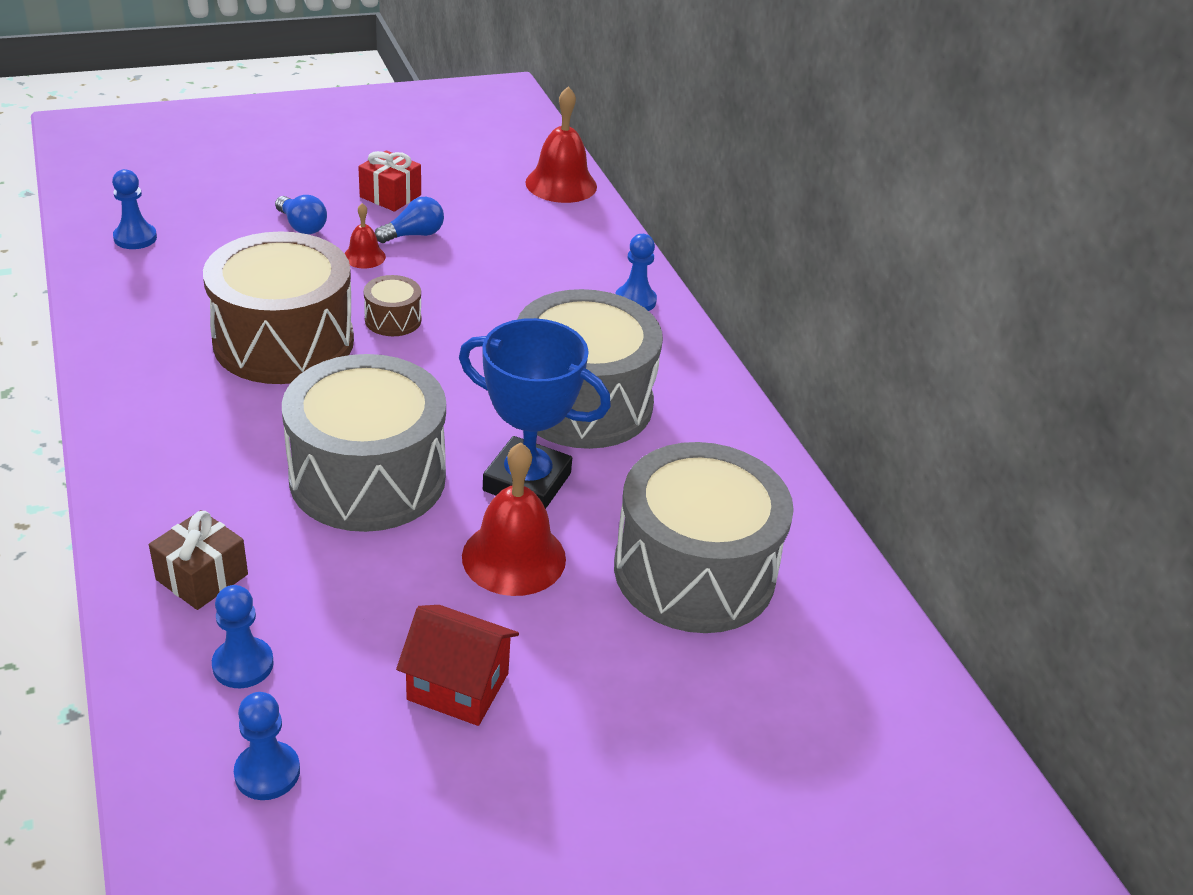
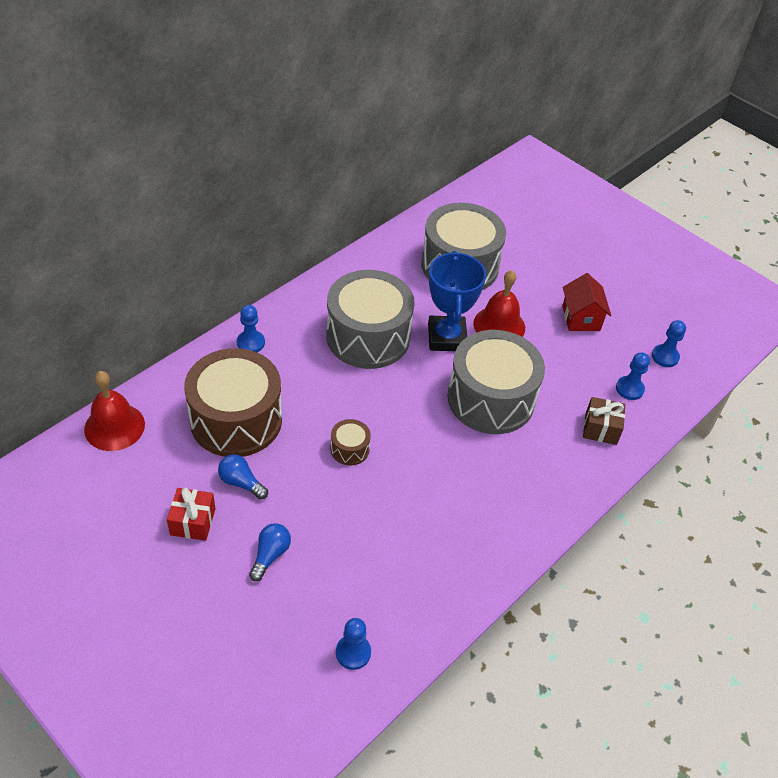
camera: 115 degrees left, 10 degrees up
(284, 341) = (409, 492): brown drum -> brown drum (236, 420)
(364, 256) = (287, 498): red bell -> none

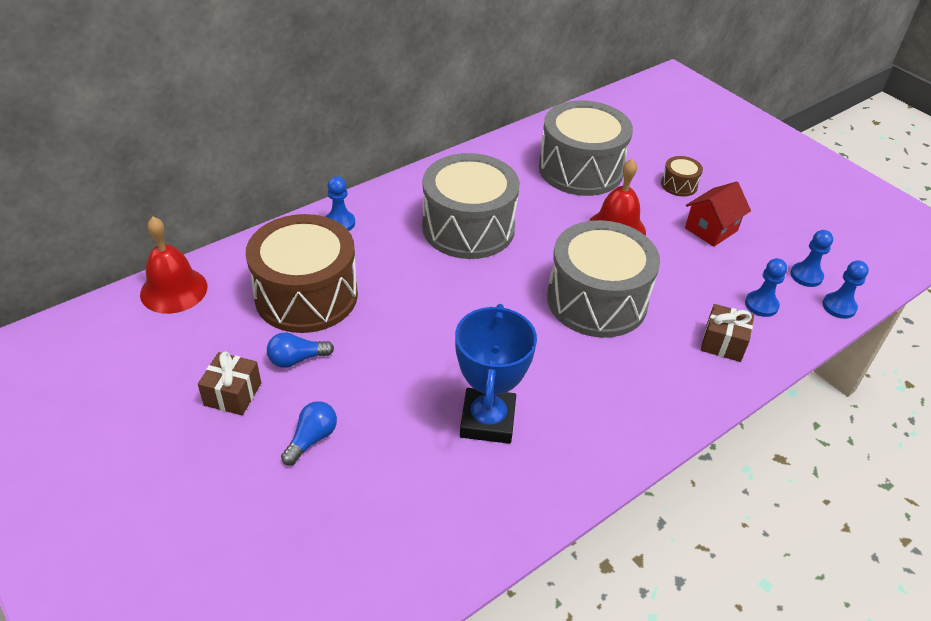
camera: 10 degrees right, 5 degrees down
(193, 522) = (233, 394): red gift -> brown gift
(241, 483) = (297, 359): blue light bulb -> blue light bulb turned 60 degrees counterclockwise
(350, 449) = (426, 336): brown drum -> brown drum (679, 185)
(353, 652) = (386, 561): blue pawn -> blue pawn (839, 307)
(446, 337) = (555, 236): blue trophy -> blue trophy (487, 420)
(581, 318) = (711, 229): red house -> red house turned 45 degrees clockwise

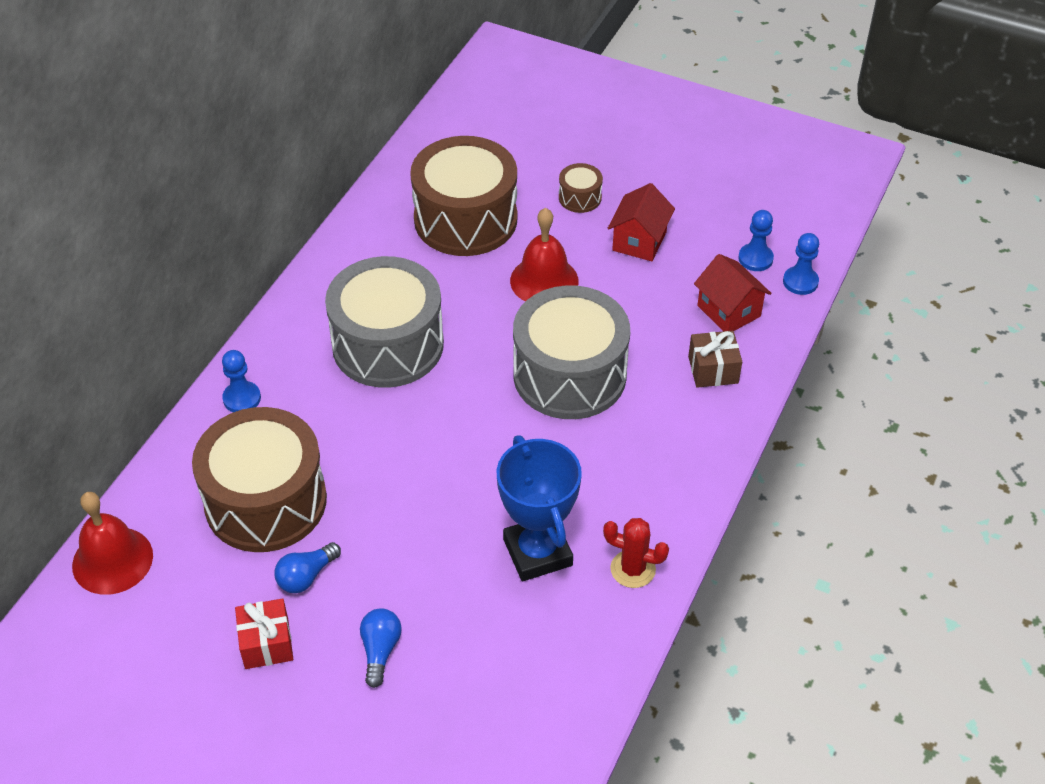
camera: 25 degrees left, 5 degrees up
(233, 394) = (266, 643): brown gift -> red gift
(561, 470) = (633, 569): none -> red cactus
(580, 169) = (465, 219): grey drum -> brown drum
(761, 305) = (728, 311): blue pawn -> red house

